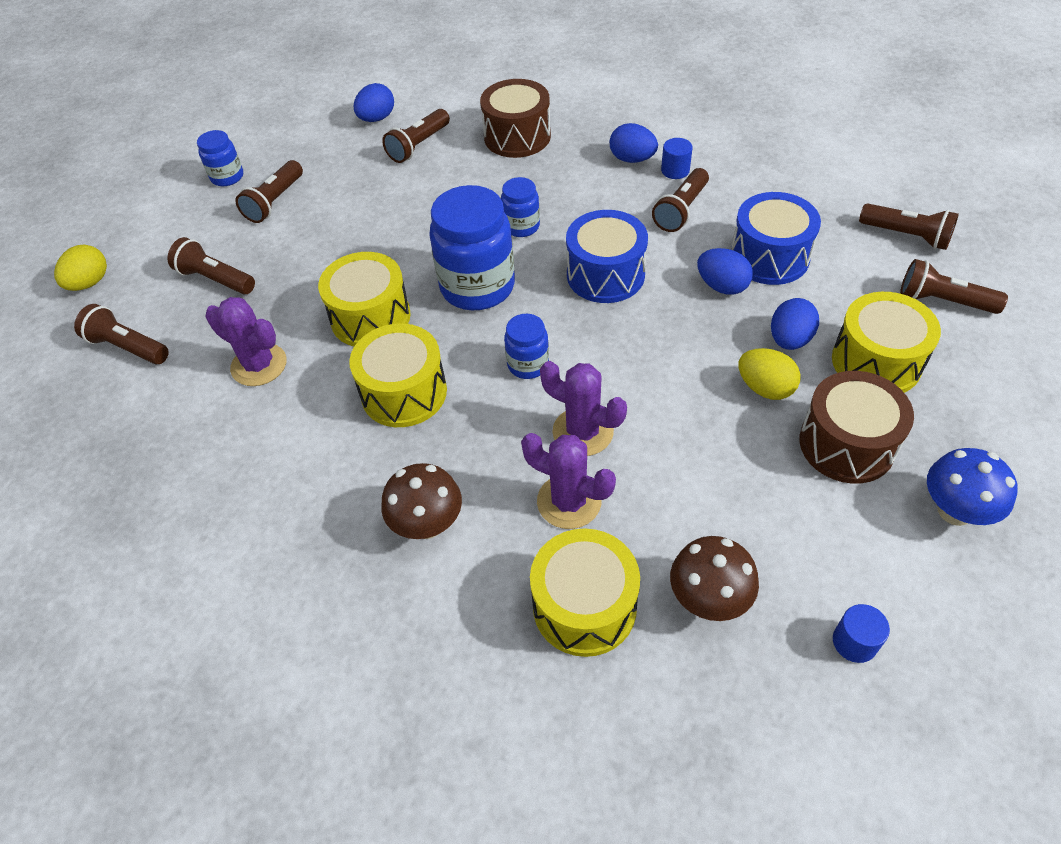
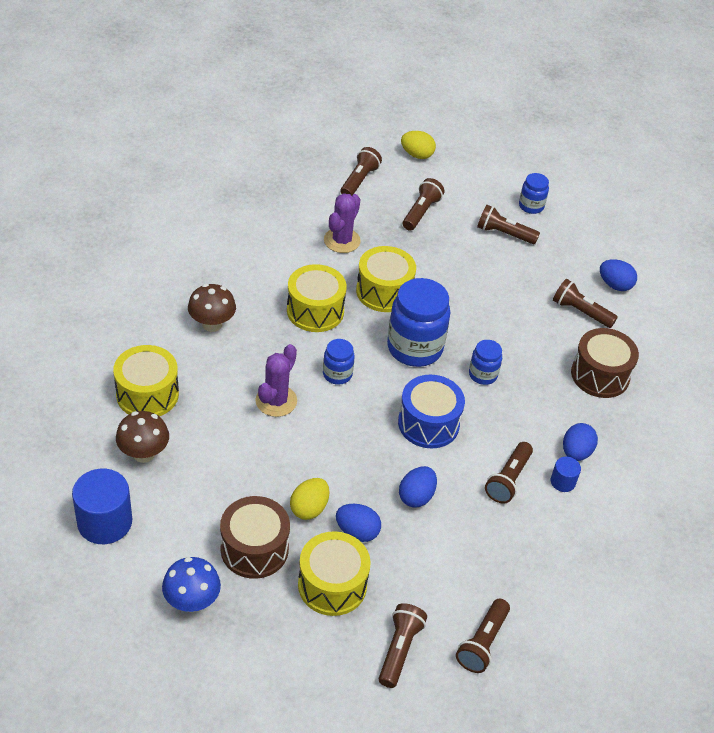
camera: 80 degrees right, 5 degrees down
(569, 501) = (221, 391): purple cactus -> none
(681, 210) = (508, 480): brown flashlight -> brown flashlight turned 90 degrees counterclockwise
(769, 257) = (451, 534): blue drum -> none
(854, 642) = (105, 522): blue cylinder -> blue cylinder, size x1.99

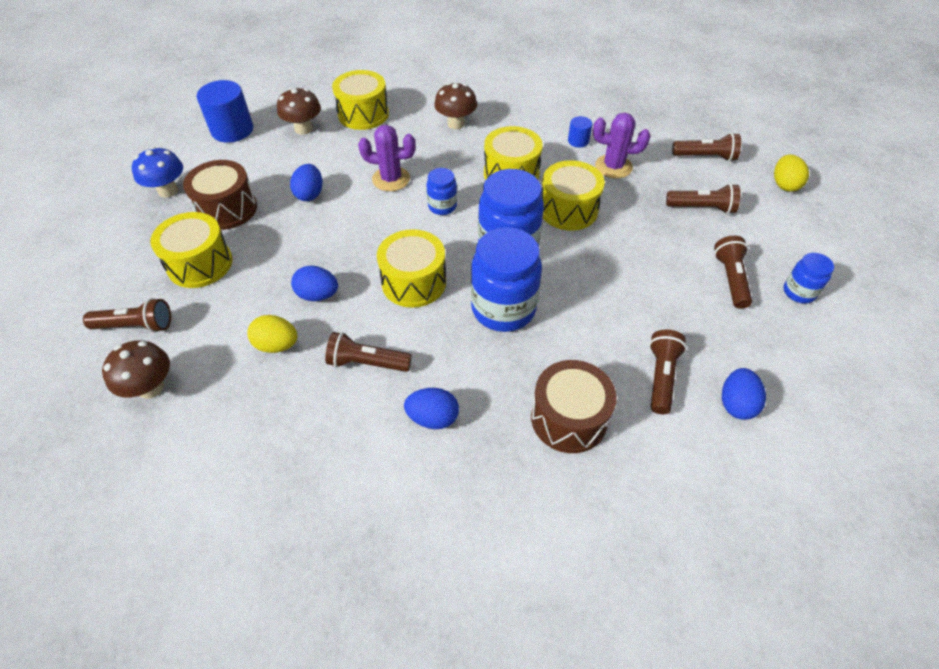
camera: 75 degrees right, 5 degrees up
(309, 508) = (279, 229): yellow egg -> yellow egg (277, 345)
(357, 532) = (262, 265): blue egg -> blue egg (310, 194)
(428, 423) = (414, 282): blue drum -> yellow drum
(482, 643) = (151, 387): brown flashlight -> brown mushroom
(483, 375) = (503, 309): blue jar -> blue jar, size x1.95
(563, 482) = (383, 414): blue cylinder -> blue cylinder (578, 141)

